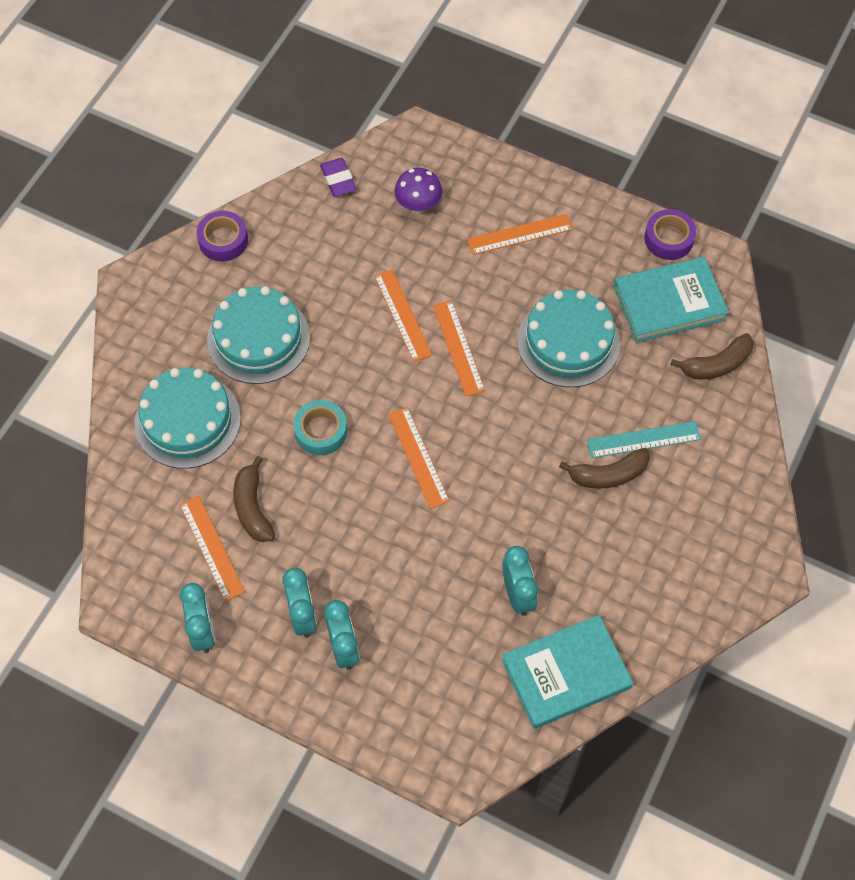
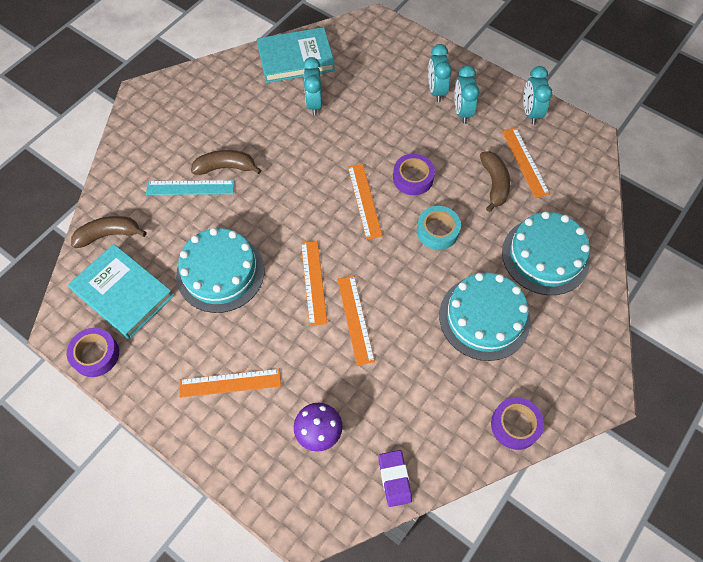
camera: 170 degrees left, 0 degrees up
(360, 499) = (413, 178): none -> purple tape
(669, 302) = (123, 293): turquoise book -> turquoise book turned 45 degrees clockwise

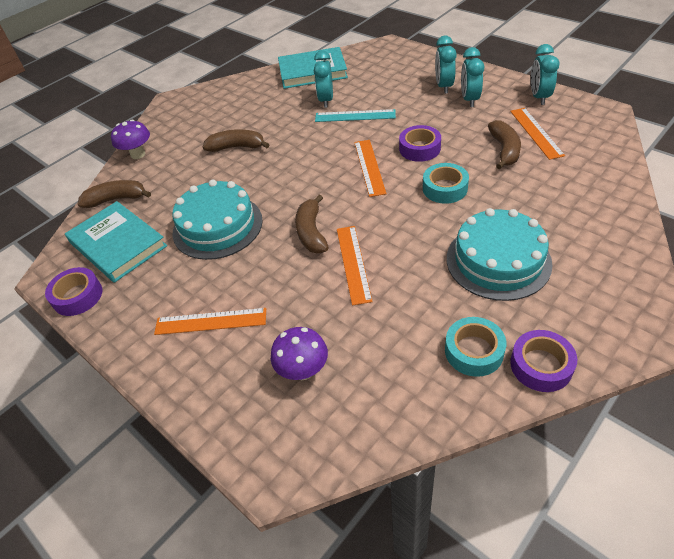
camera: 10 degrees right, 15 degrees down
(119, 173) = (138, 154): none -> purple mushroom
(190, 187) = (201, 162): turquoise ruler -> turquoise ruler (355, 116)
(313, 282) = (311, 232): orange ruler -> brown banana
(394, 479) = (390, 421): purple eraser -> none
(461, 412) = (474, 351): none -> turquoise tape
(545, 256) = (564, 206): turquoise cake -> none

